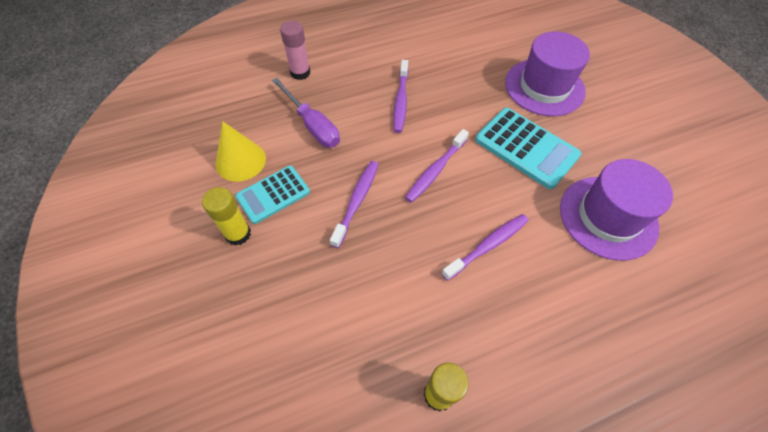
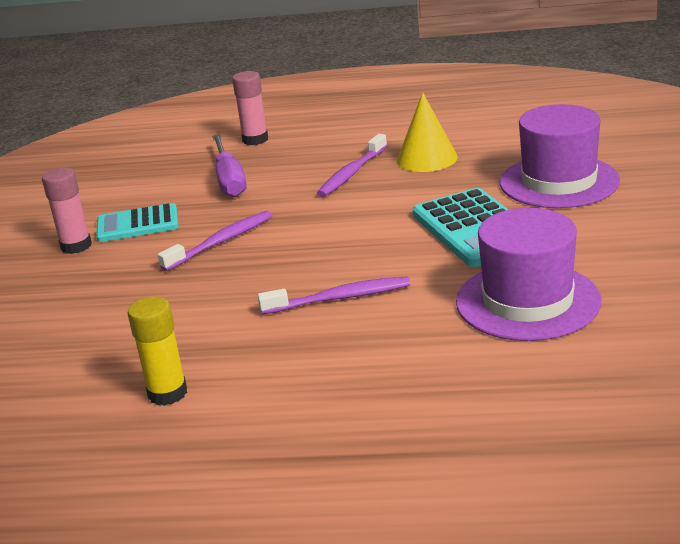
camera: 30 degrees right, 30 degrees down
(238, 234) = (76, 246): yellow glue stick -> pink glue stick
(240, 161) = (128, 196): yellow cone -> yellow cone (427, 158)
(436, 170) = (338, 231): purple toothbrush -> none

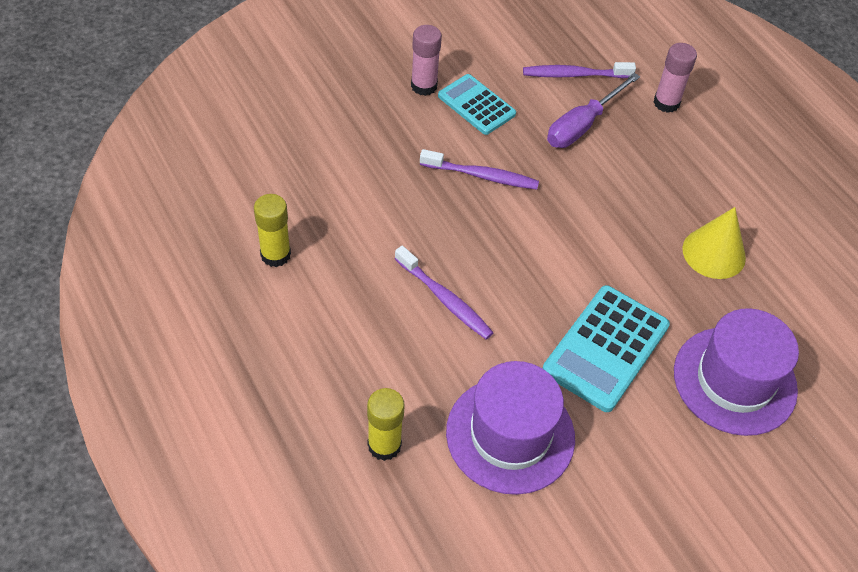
camera: 50 degrees right, 25 degrees up
(352, 173) = (650, 208): purple toothbrush -> purple toothbrush (575, 75)
(481, 380) = (384, 445): none -> yellow glue stick

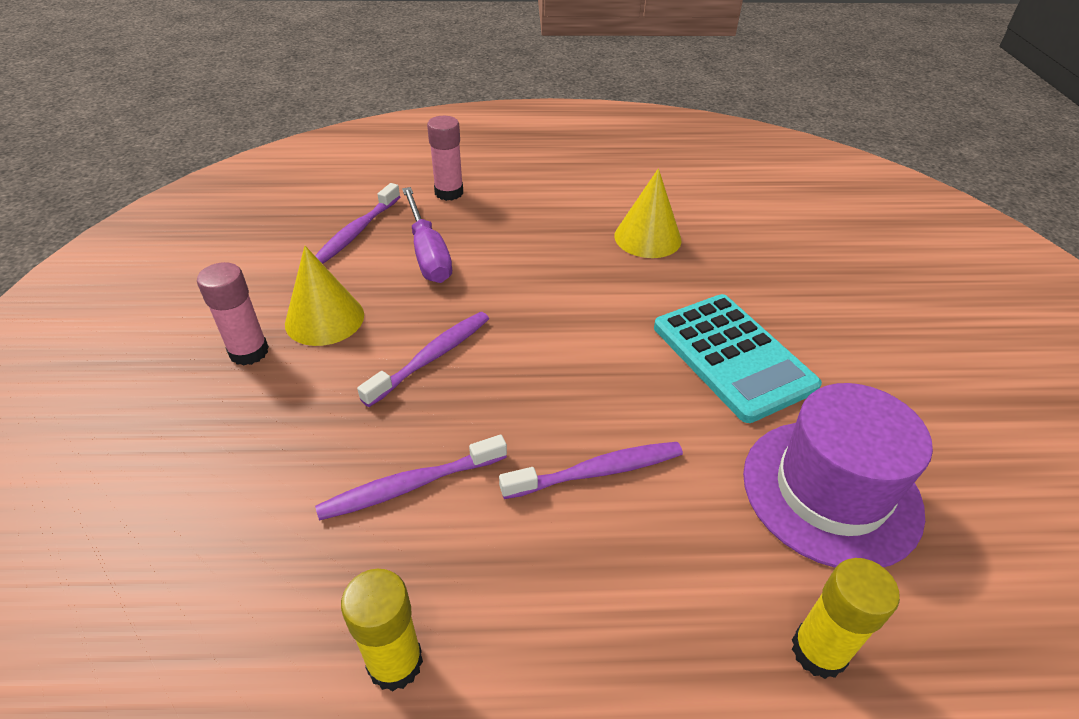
camera: 60 degrees left, 10 degrees down
(378, 212) = (411, 485): none -> purple toothbrush
(476, 105) = (324, 319): turquoise calculator -> yellow cone
(734, 380) = (803, 285): purple hat -> none

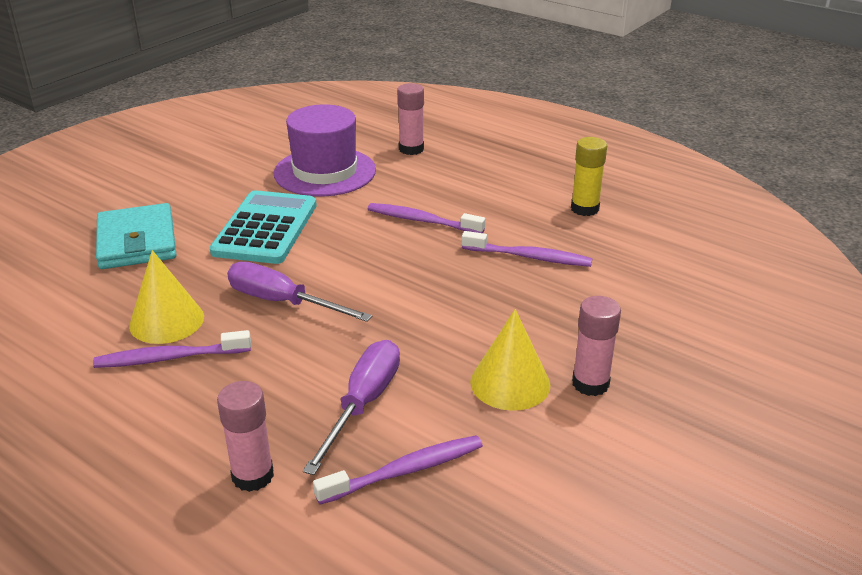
camera: 140 degrees left, 10 degrees down
(431, 358) = (453, 314): purple toothbrush -> purple toothbrush (171, 358)
(591, 292) = (282, 302): none -> purple screwdriver
(800, 281) = (137, 242): none -> turquoise wallet
(818, 651) = (411, 149): yellow glue stick -> pink glue stick

